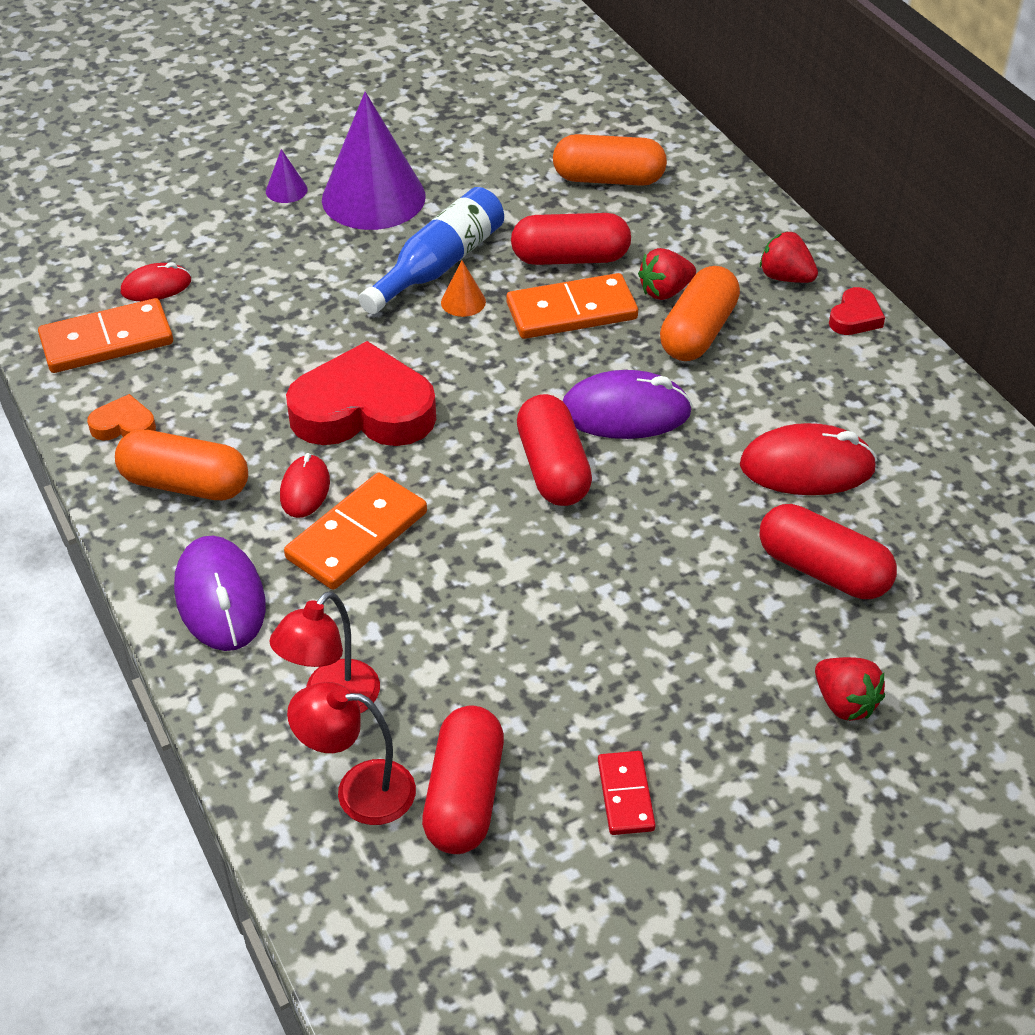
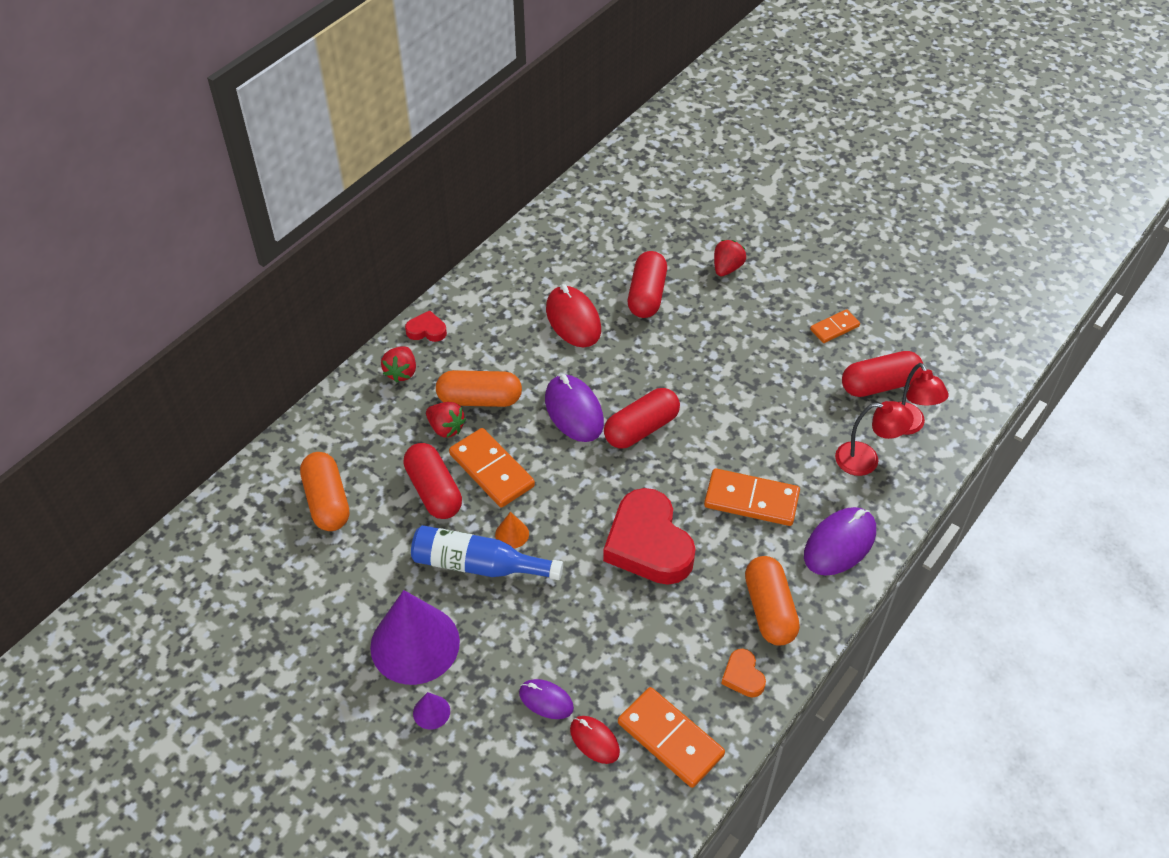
camera: 115 degrees left, 5 degrees up
(231, 267) = (546, 700): none -> purple mouse
(305, 489) = (733, 543): red mouse -> none
(625, 795) = (834, 328): red domino -> orange domino

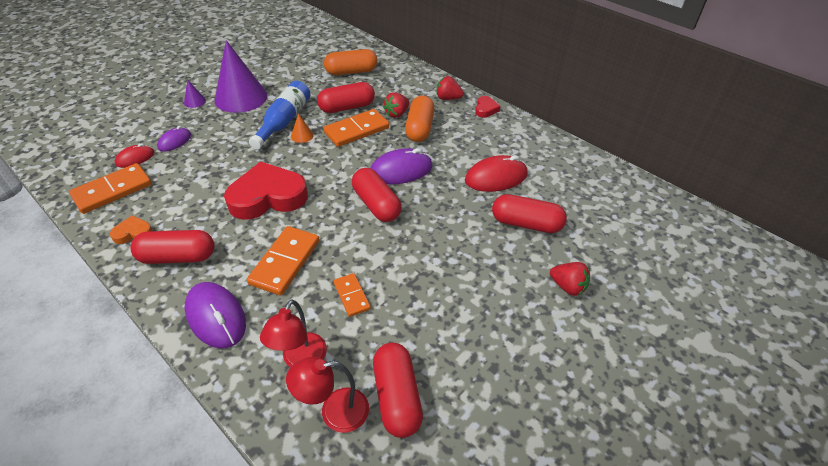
camera: 95 degrees right, 5 degrees down
(769, 610) = (178, 257): orange capsule -> red capsule
(834, 328) = (483, 369): orange domino -> orange domino (351, 296)

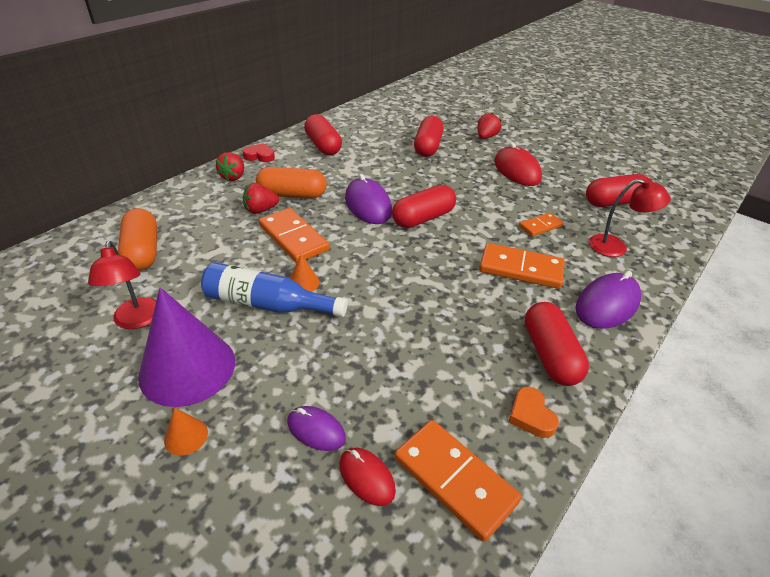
camera: 95 degrees left, 5 degrees down
(195, 101) = (186, 436): purple cone -> orange cone
(268, 197) = (429, 296): red heart -> none
(334, 412) = (644, 227): red lamp -> red lamp (137, 320)
(347, 107) = (240, 249): red capsule -> red capsule (323, 146)
(397, 114) = (260, 210): red strawberry -> red strawberry turned 120 degrees clockwise
(496, 178) = (372, 156): red mouse -> red mouse (517, 170)

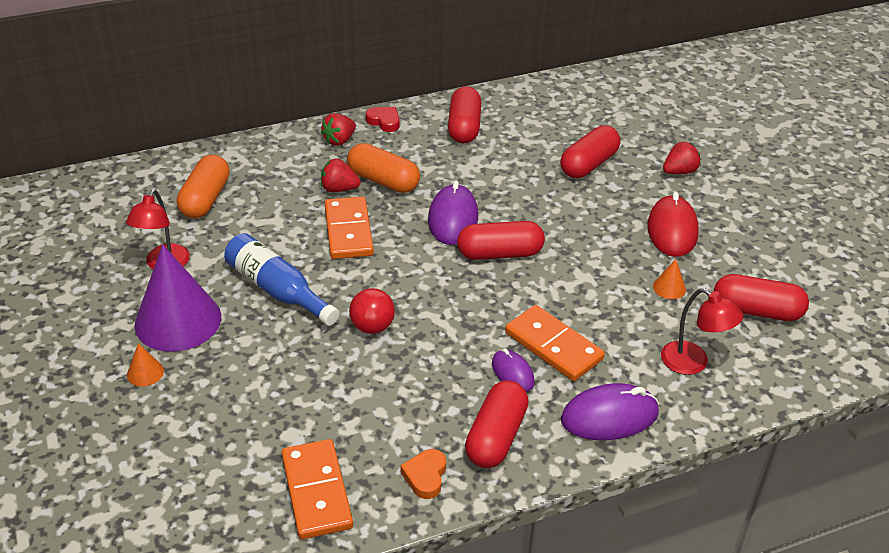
camera: 30 degrees right, 0 degrees up
(303, 282) = (324, 280): orange cone -> orange cone (669, 288)
(316, 430) = (240, 409): purple mouse -> purple mouse (512, 373)
(366, 477) = (252, 459): red mouse -> none
(375, 305) = (372, 327): none -> red ball
(540, 226) = (627, 308): orange domino -> none

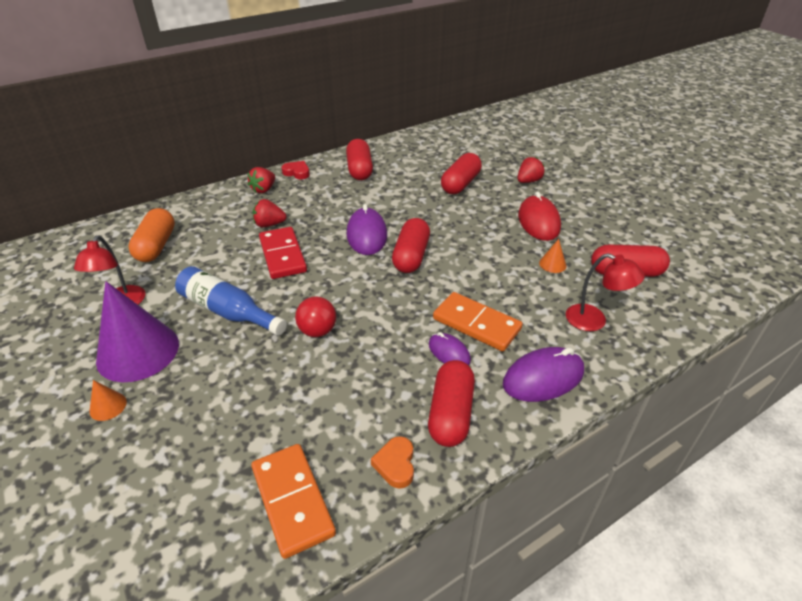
camera: 10 degrees left, 0 degrees up
(348, 231) = (283, 255): orange domino -> red domino
(383, 181) = (304, 214): orange capsule -> none
(500, 254) = (411, 256): red capsule -> red capsule turned 60 degrees counterclockwise

